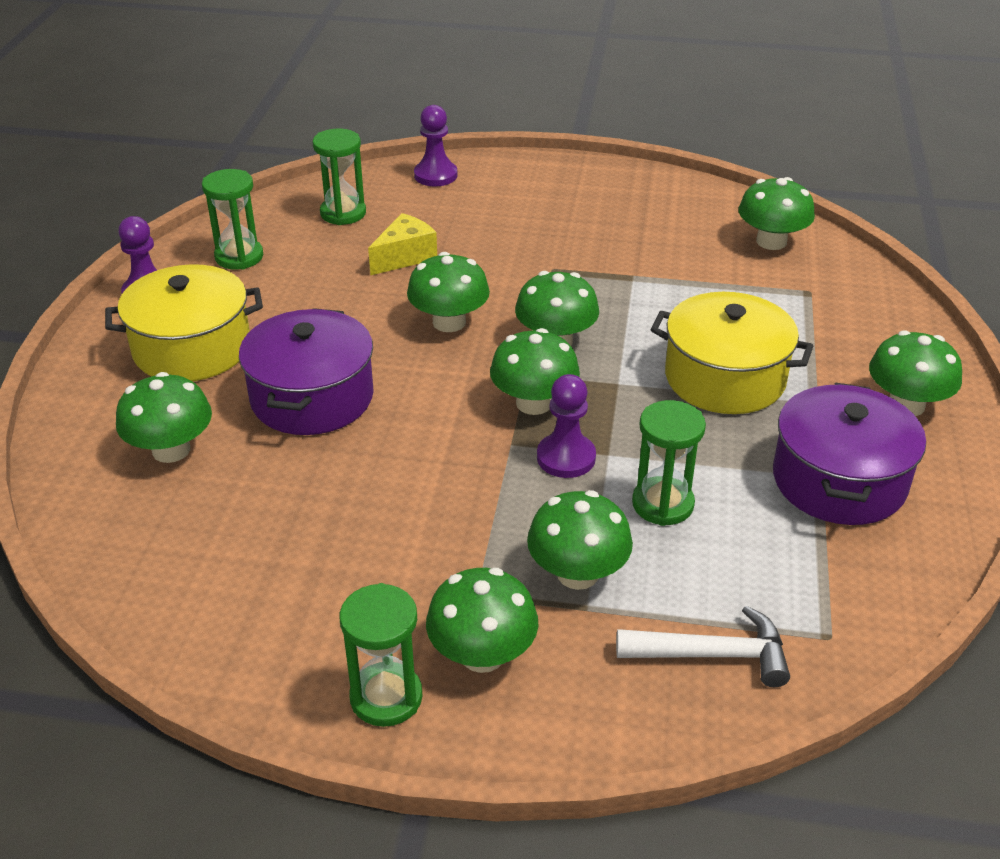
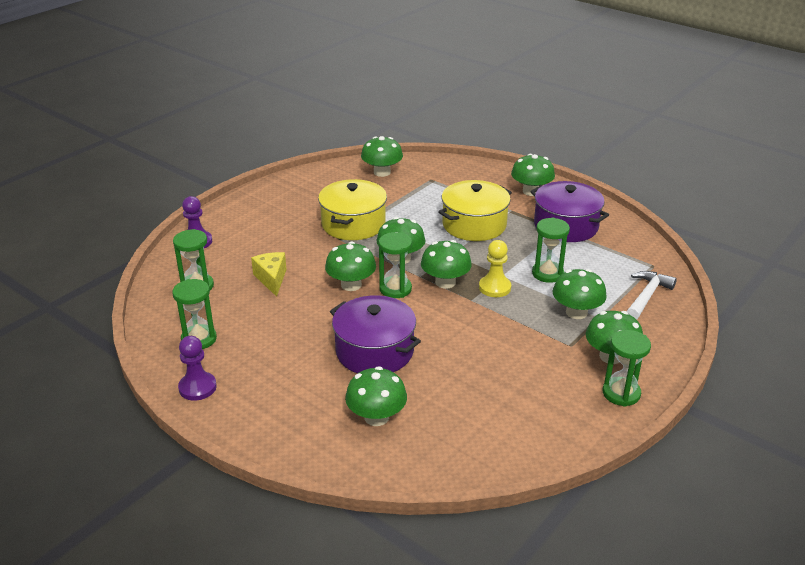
camera: 60 degrees left, 5 degrees down
(192, 348) = (281, 384): yellow pot -> yellow pot (353, 224)
(473, 363) = (395, 289): none -> green hourglass
(566, 458) = (494, 287): purple pawn -> yellow pawn

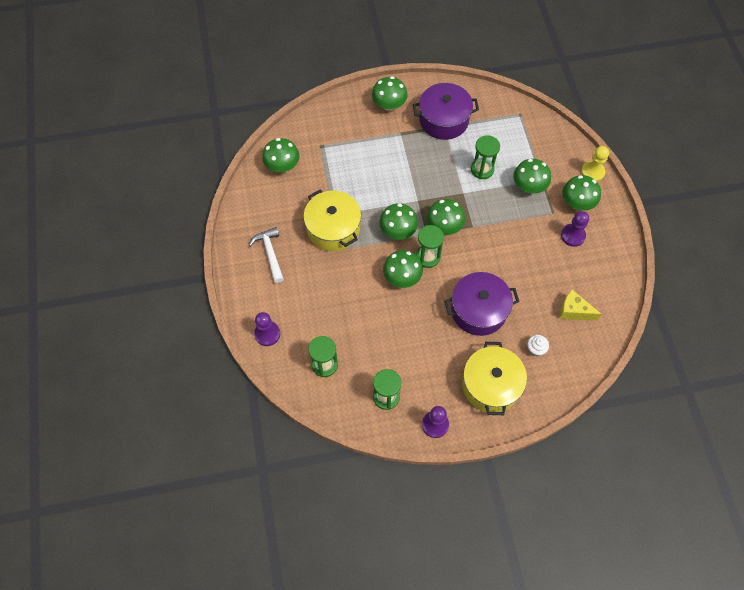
camera: 50 degrees left, 30 degrees up
(271, 279) = (355, 317): yellow cheese -> yellow cheese (573, 311)
(376, 417) = (535, 349): green mushroom -> white cupcake
(474, 225) = (398, 164): yellow pot -> yellow pot (491, 385)
(494, 287) = (472, 206): yellow pawn -> yellow pawn (592, 172)
(563, 374) = (573, 236): none -> purple pawn
(621, 393) = (608, 223): green hourglass -> none
(647, 296) = (543, 141): white hammer -> white hammer (270, 253)

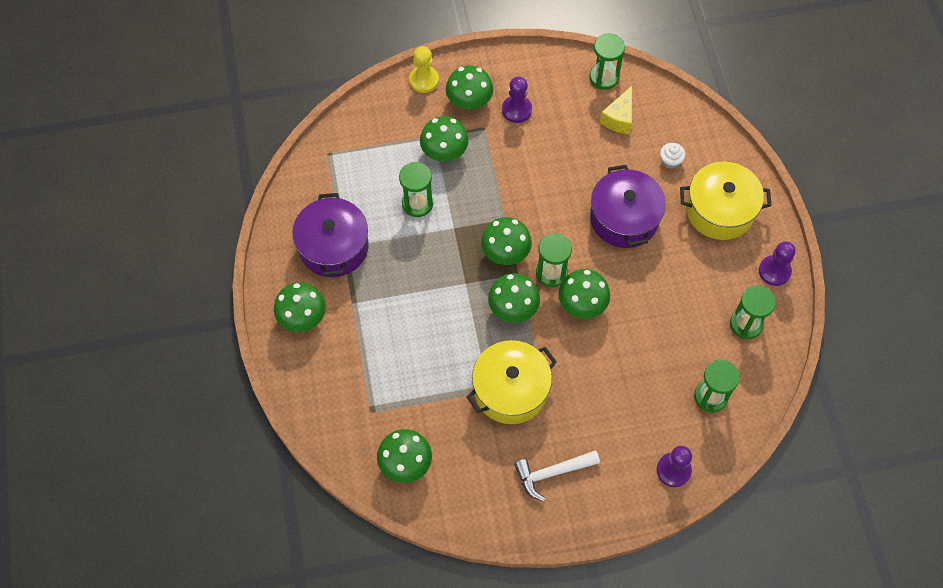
camera: 90 degrees left, 0 degrees up
(613, 301) = (604, 77): none -> green hourglass

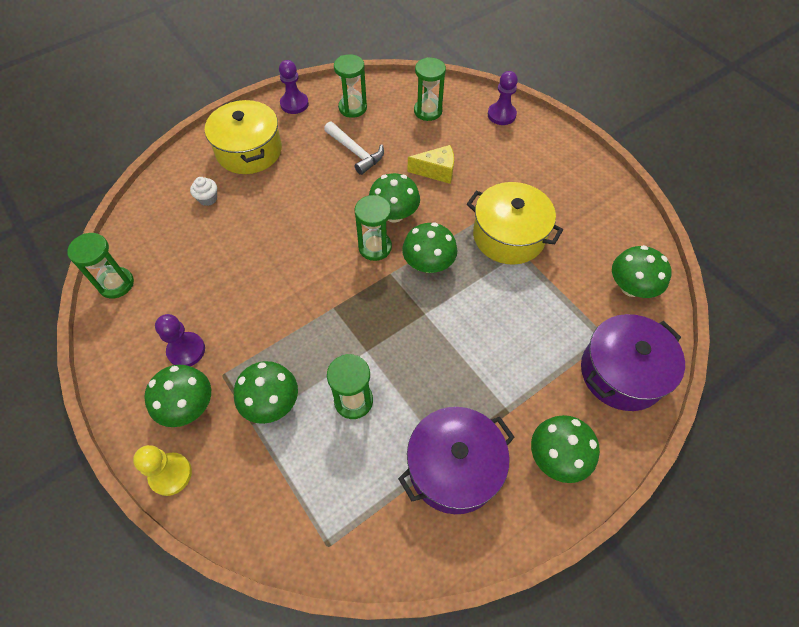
camera: 115 degrees left, 5 degrees down
(505, 252) = (372, 292): green mushroom -> none
(552, 473) = (559, 183): white hammer -> white hammer (356, 152)
(619, 118) = (168, 253): yellow cheese -> yellow cheese (436, 171)
(624, 218) = (287, 213): purple pot -> purple pot (621, 372)

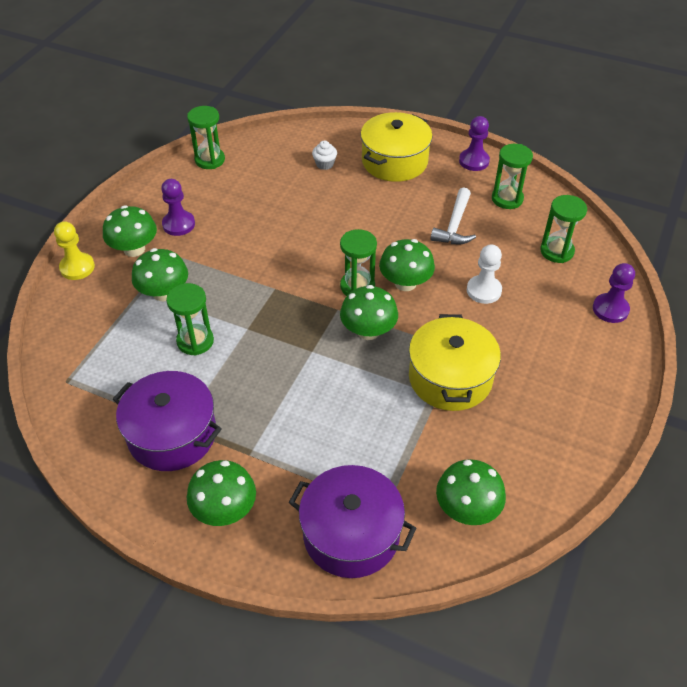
camera: 60 degrees right, 10 degrees down
(436, 171) = (484, 290): yellow cheese -> white pawn

